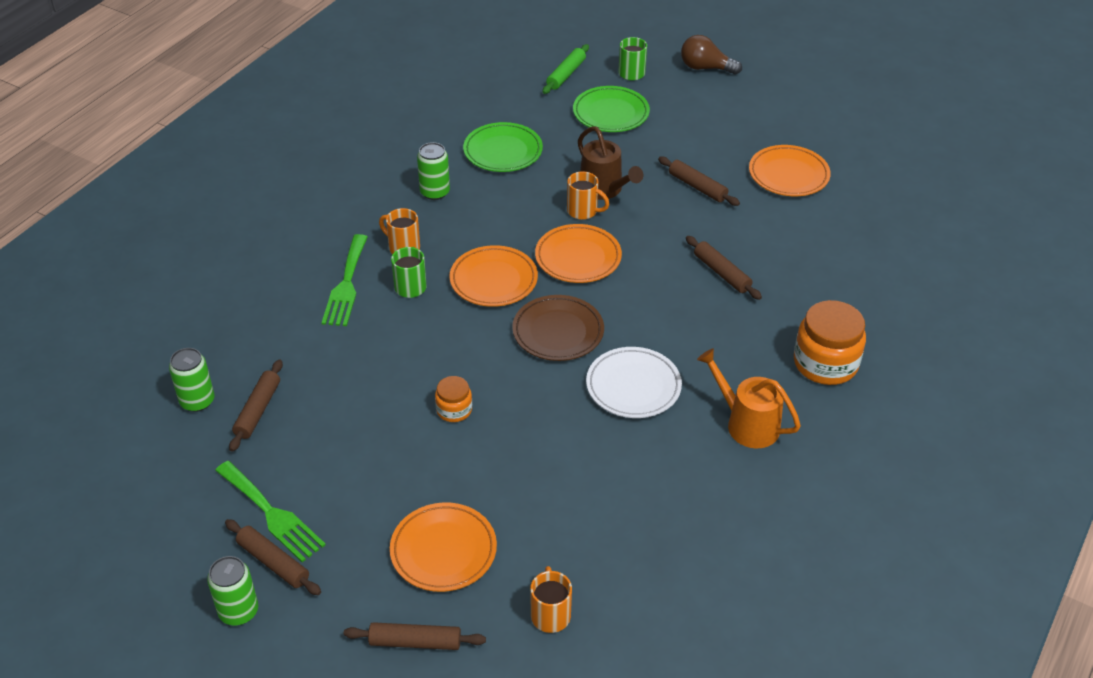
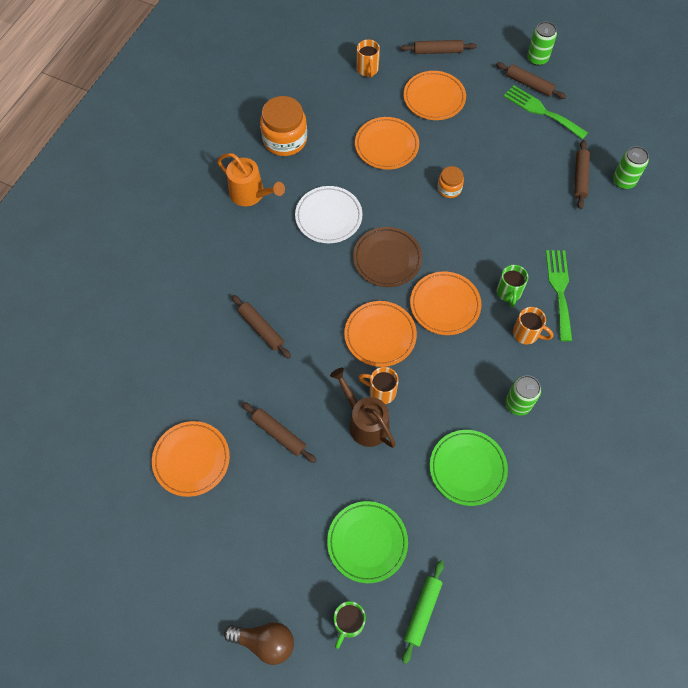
camera: 175 degrees right, 20 degrees up
(536, 478) = (386, 146): none -> orange plate
(825, 363) = (189, 247): orange jar -> orange jar (285, 140)

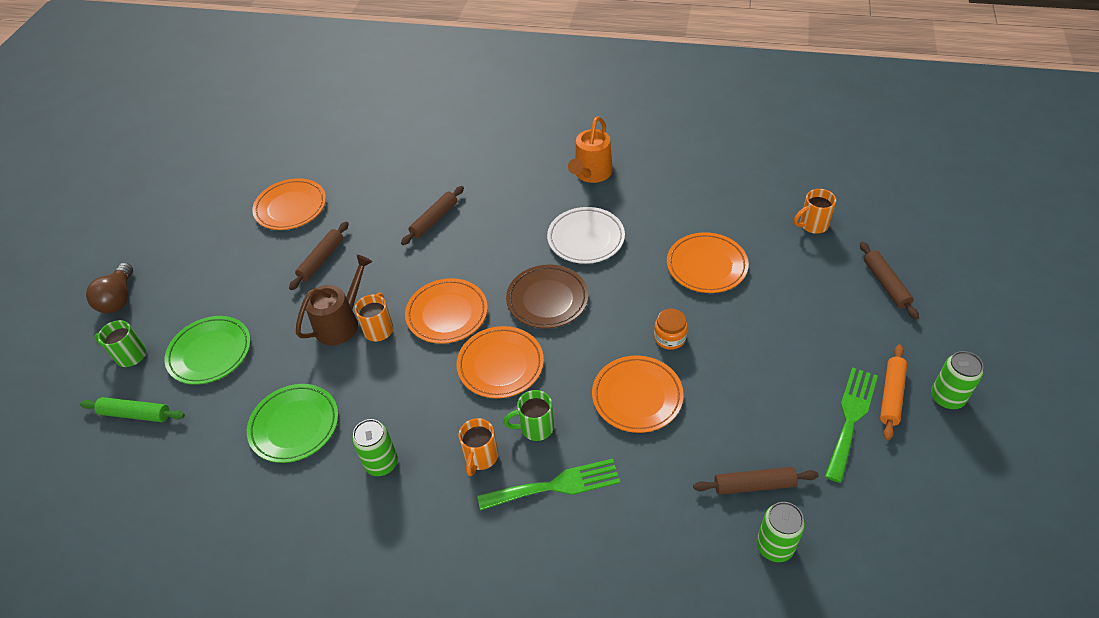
camera: 80 degrees right, 15 degrees down
(285, 140) = (673, 181): orange jar -> none
(434, 98) = (804, 296): orange plate -> orange plate (637, 396)
(529, 84) = (891, 395): brown rolling pin -> orange rolling pin

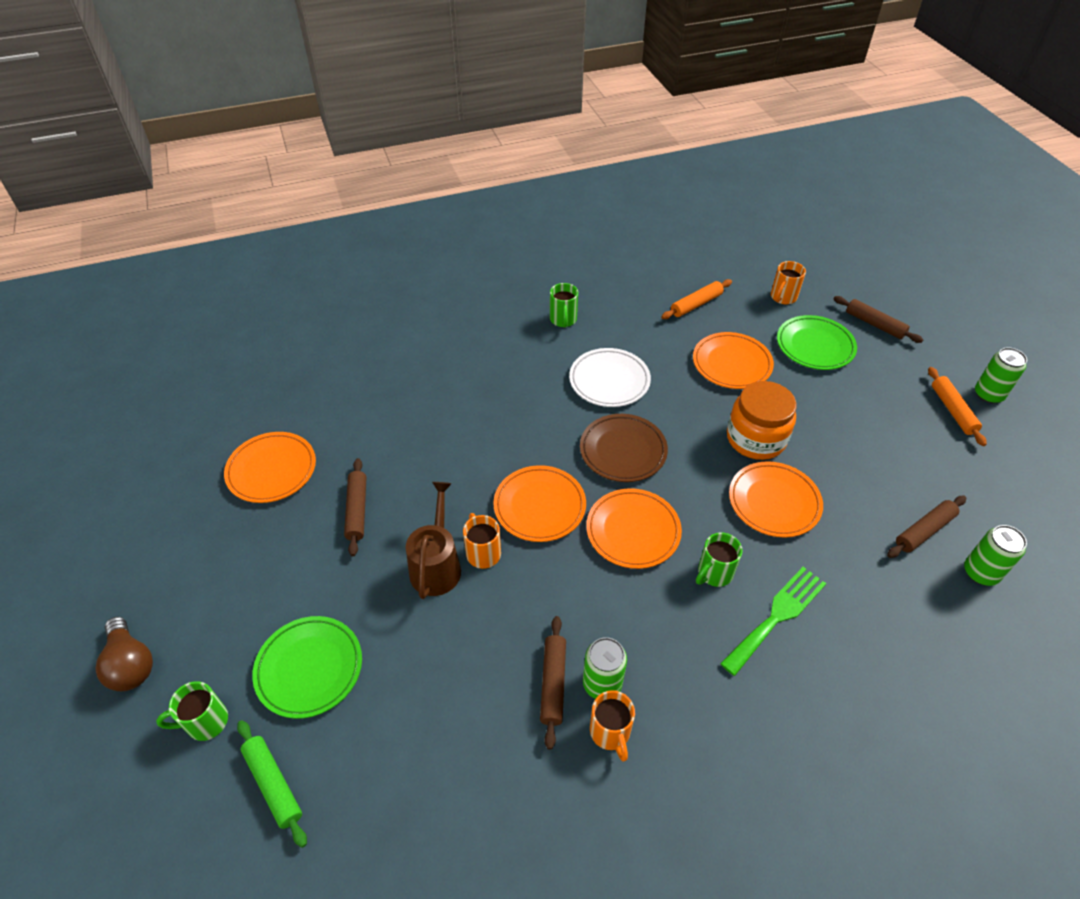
camera: 35 degrees left, 0 degrees up
(135, 414) = (273, 784): green rolling pin -> green rolling pin turned 75 degrees clockwise
(294, 425) = (478, 695): green plate -> green plate (815, 346)
(434, 220) = (446, 420): brown rolling pin -> brown rolling pin (553, 683)
(481, 457) = (690, 626): orange mug -> orange mug (610, 732)
(591, 173) = (563, 320): orange watering can -> green mug
(670, 338) = (755, 438): orange jar -> orange jar, size x1.88
(721, 202) = (696, 304): none -> orange rolling pin
(850, 419) = (942, 442): green fork -> none

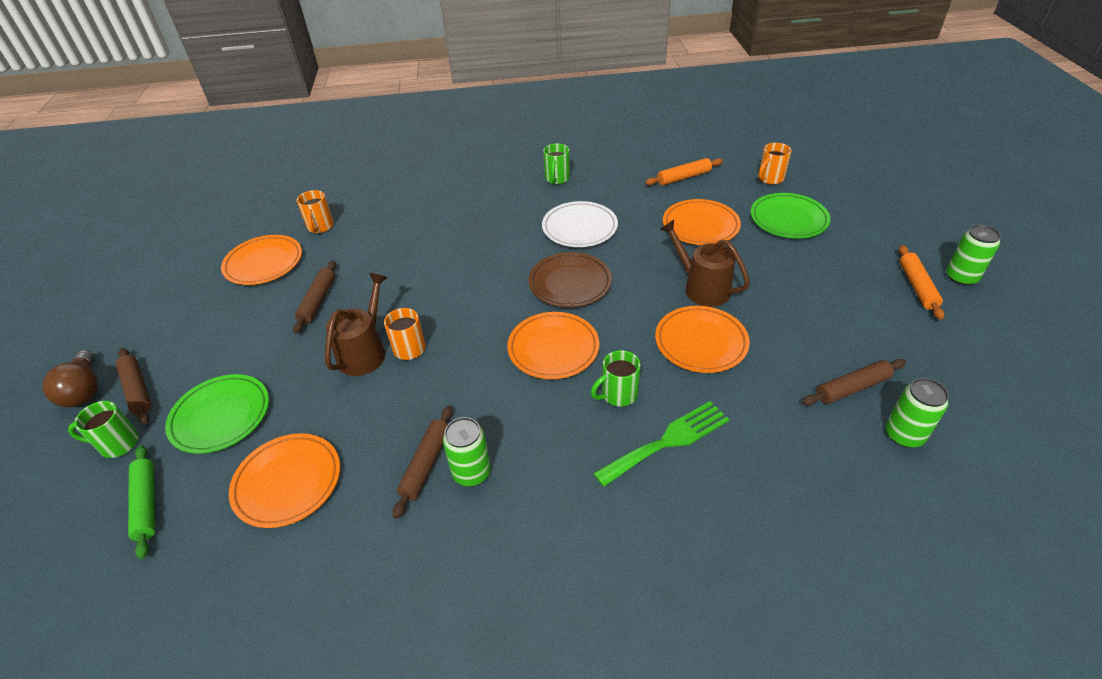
camera: 15 degrees right, 5 degrees down
(539, 506) = (475, 318): orange plate -> orange plate (288, 482)
(610, 732) = (462, 516): orange mug -> orange mug (320, 227)
(755, 438) = (702, 288): orange jar -> brown watering can
(874, 324) = (856, 207): brown rolling pin -> brown rolling pin (137, 390)

